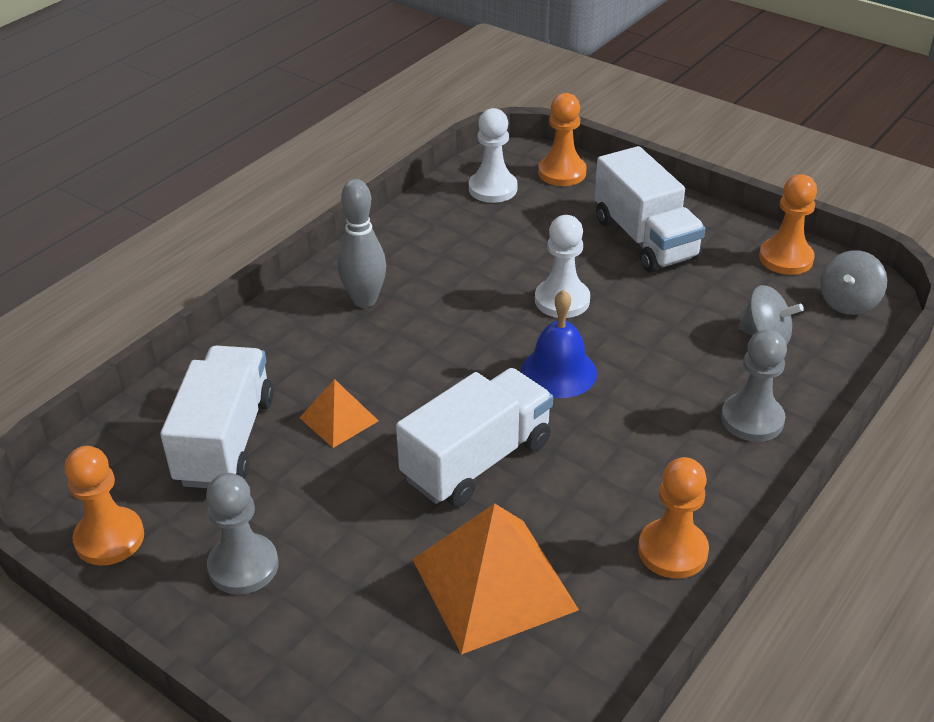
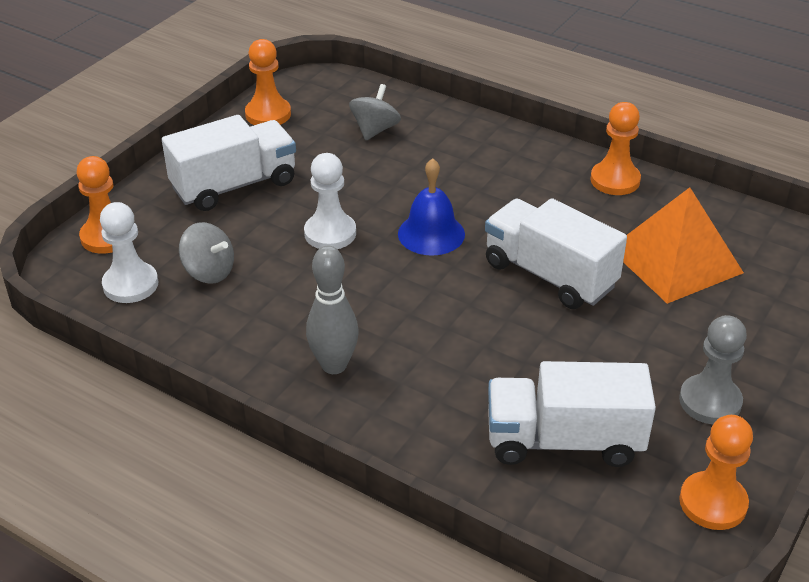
camera: 95 degrees left, 0 degrees up
(339, 419) = (517, 364): orange pyramid -> none
(752, 419) = (473, 141): grey pawn -> none
(848, 302) = (328, 91): grey spinning top -> grey spinning top (209, 272)

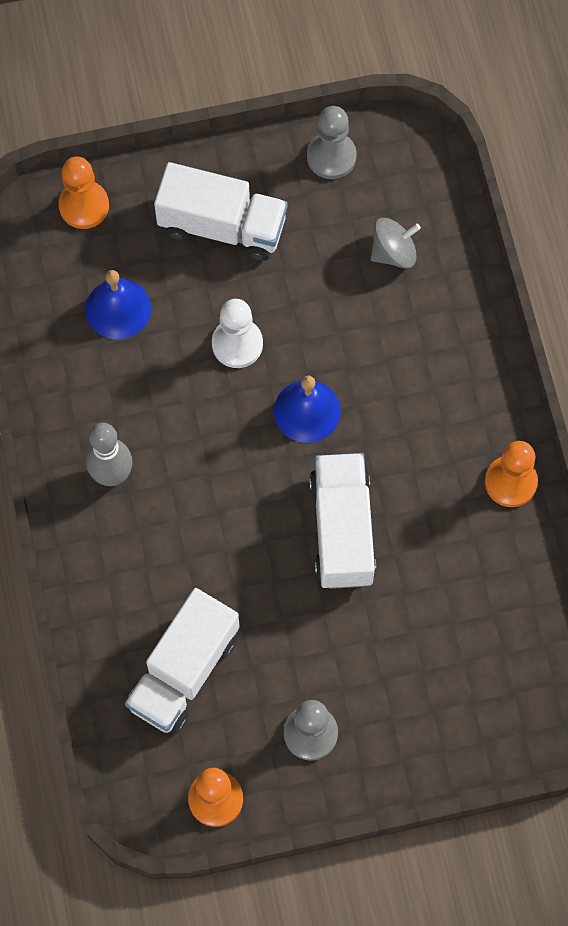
camera: 45 degrees right, 30 degrees up
(130, 284) = (56, 274): white pawn -> none
(209, 272) = (118, 308): grey spinning top -> blue bell
(268, 114) = (331, 156): orange pawn -> grey pawn
(564, 440) = (184, 671): white truck -> white truck turned 105 degrees counterclockwise
(675, 260) = (448, 601): orange pyramid -> none

